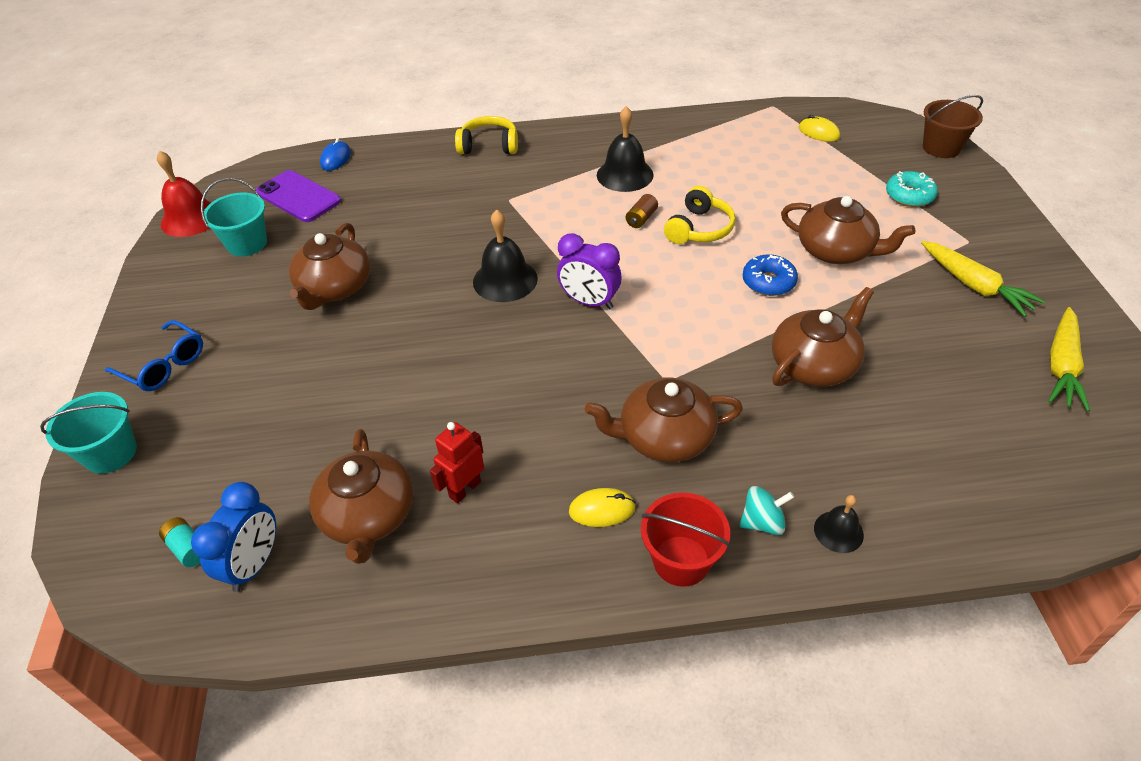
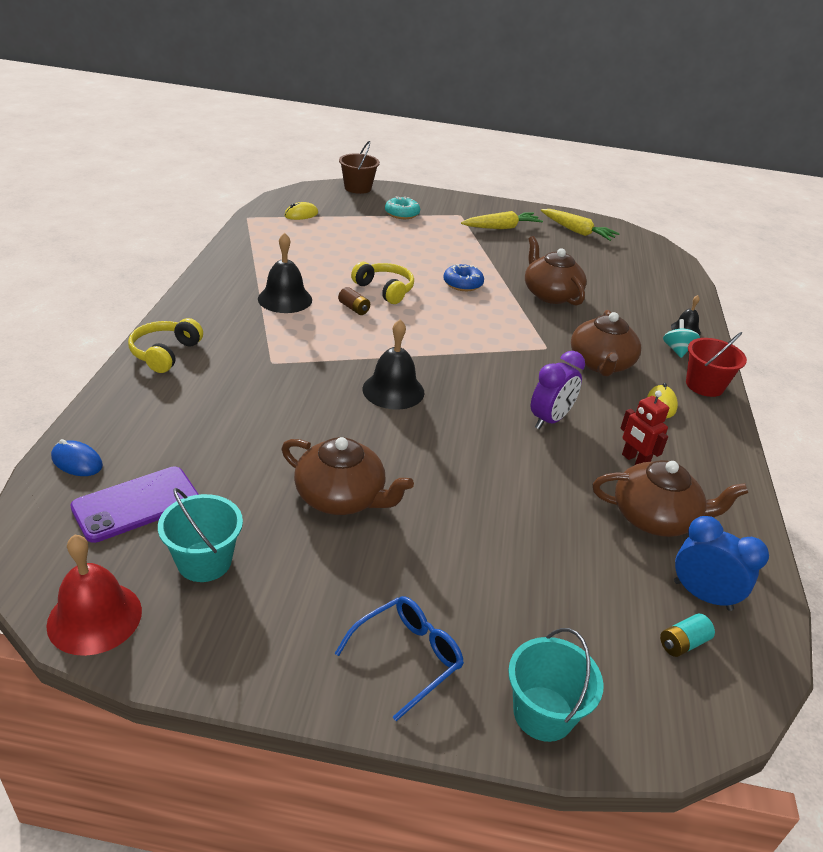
camera: 80 degrees left, 10 degrees down
(589, 302) = (446, 357): purple clock -> purple clock (549, 420)
(836, 251) = (443, 253): brown teapot -> none

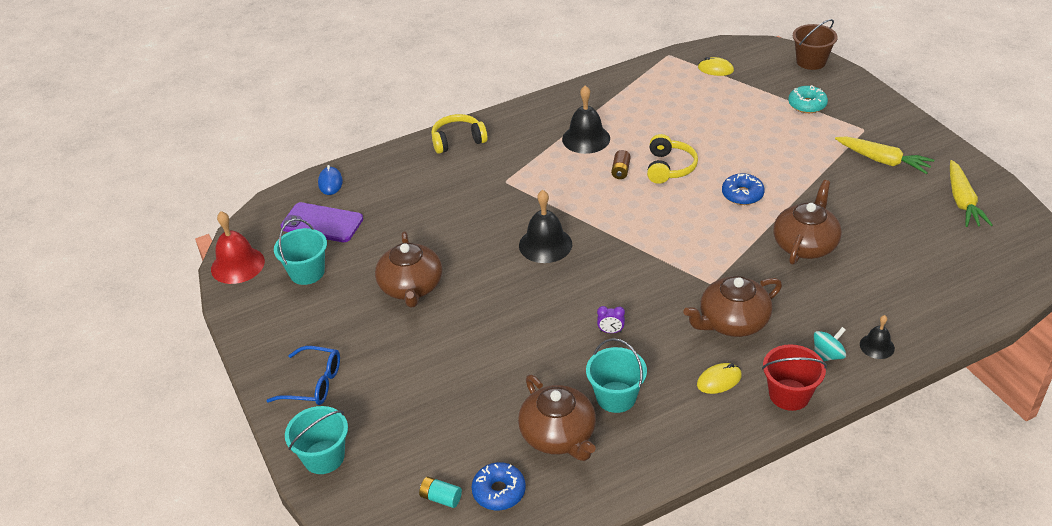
camera: 60 degrees right, 5 degrees up
(549, 420) = (610, 331): purple clock -> purple clock, size x0.50
(634, 461) = (616, 397): red robot -> turquoise bucket
(702, 595) = (499, 491): blue clock -> blue donut

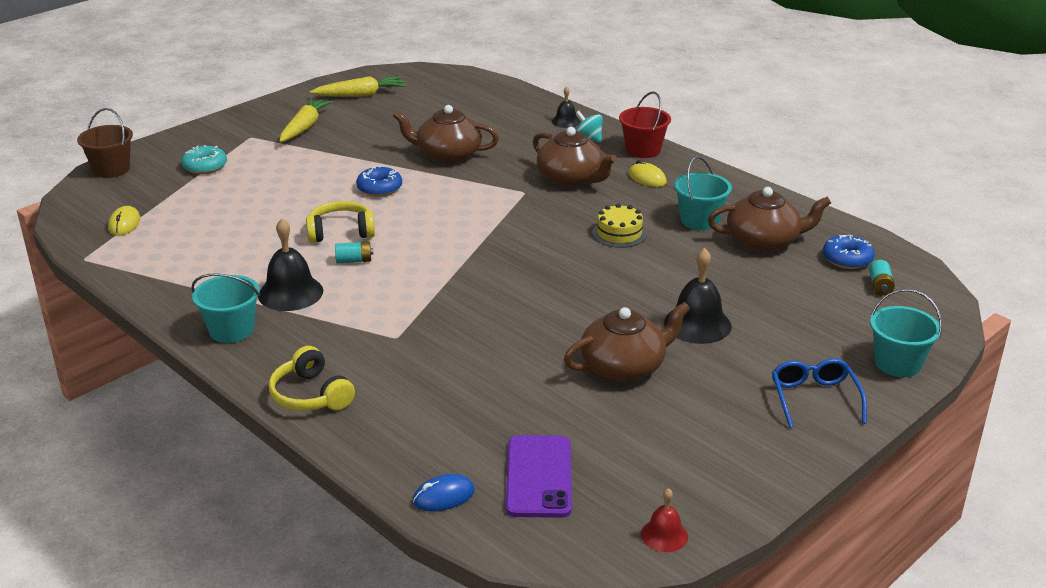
camera: 110 degrees left, 10 degrees down
(237, 265) = (664, 535): red bell -> red bell, size x0.56
(307, 272) = (643, 460): turquoise bucket -> turquoise bucket (231, 330)
(545, 244) = (507, 289): black bell -> black bell (697, 324)
(558, 435) = (764, 241): brown teapot -> brown teapot turned 45 degrees clockwise
(610, 331) = (619, 233): purple clock -> yellow cake
(621, 171) = (354, 261): brown battery -> turquoise battery

